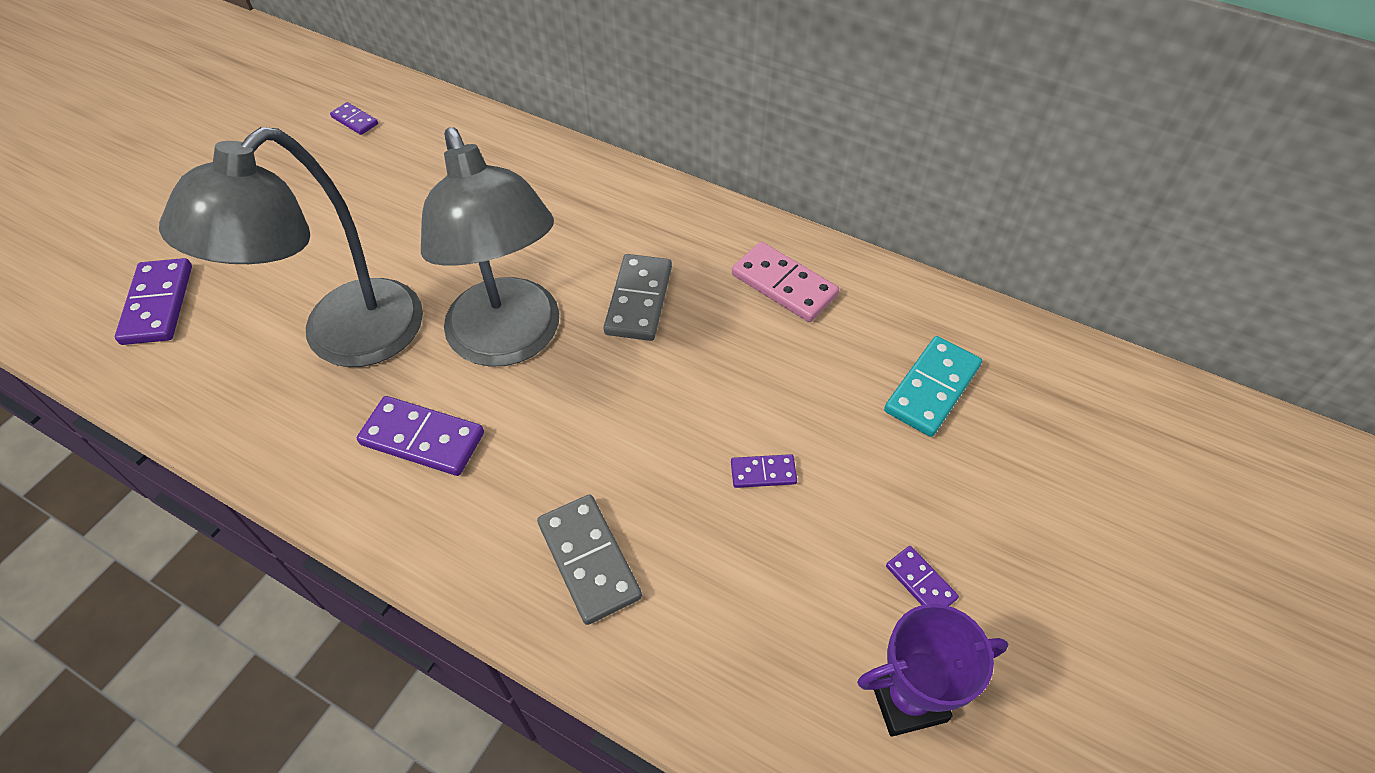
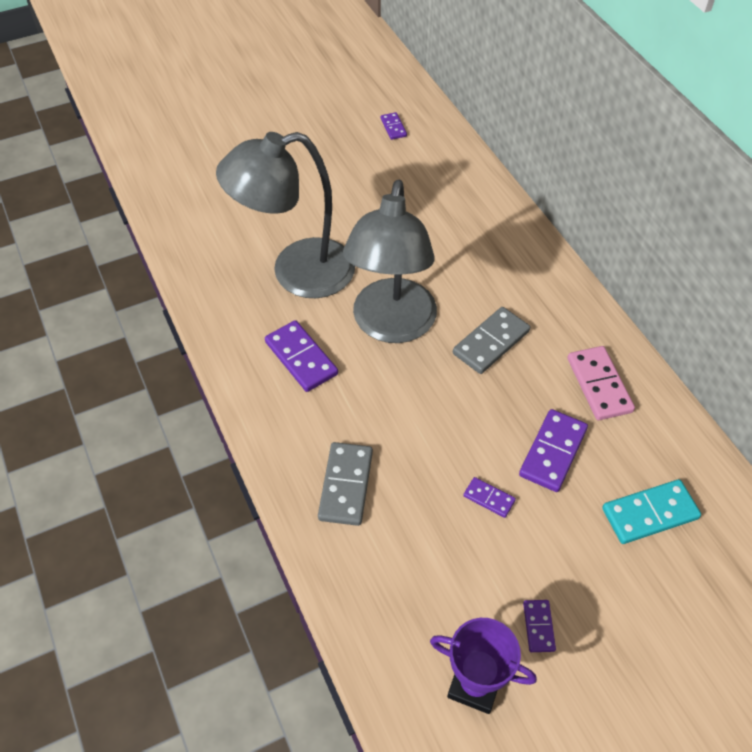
camera: 35 degrees right, 0 degrees up
(158, 304) = (210, 197): purple domino -> purple domino (553, 452)

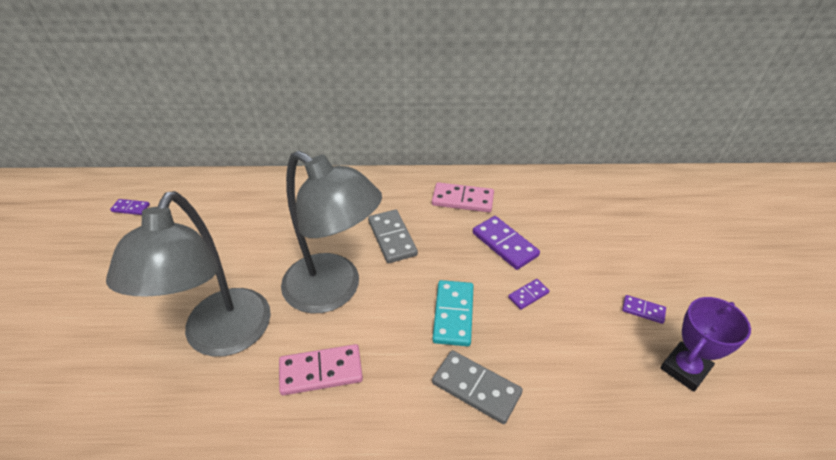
camera: 65 degrees left, 10 degrees down
(301, 358) = (321, 371): purple domino -> pink domino
(649, 513) = (571, 218): turquoise domino -> turquoise domino (453, 314)

